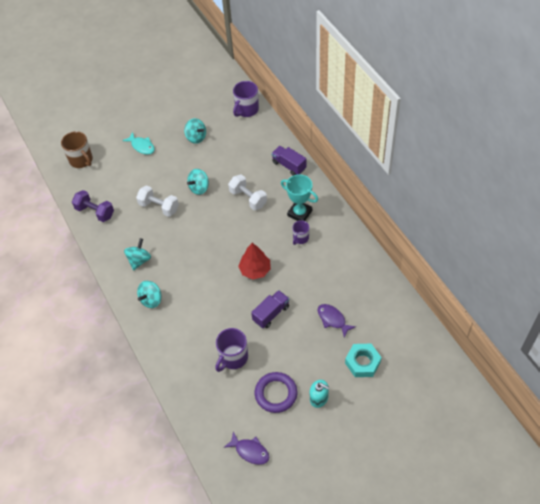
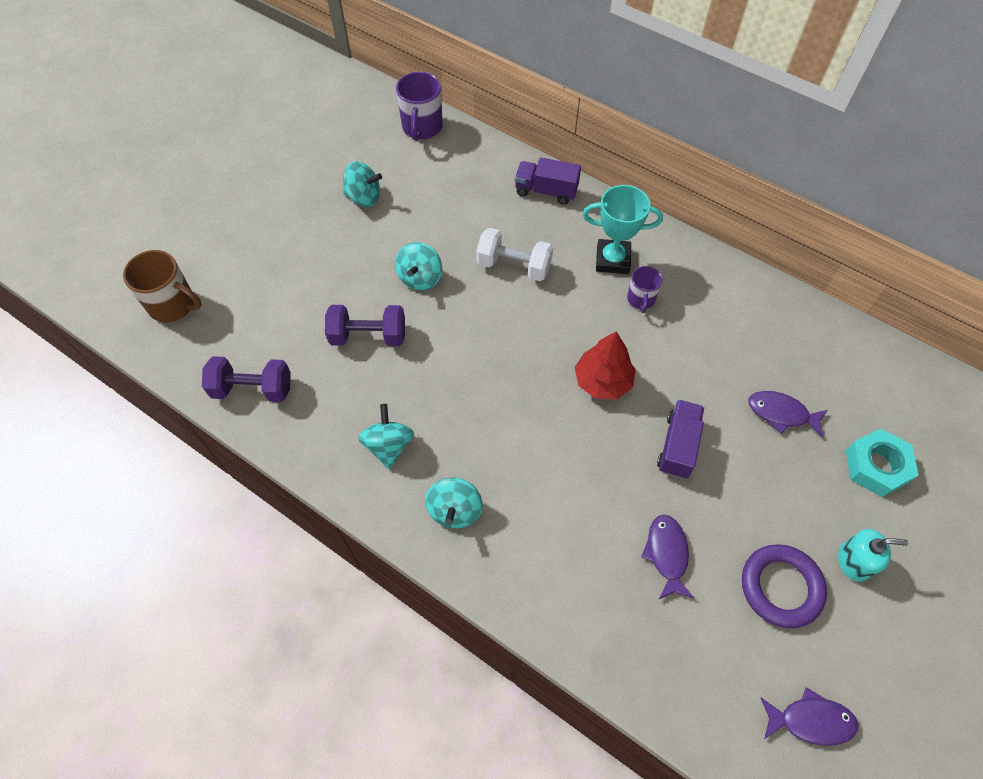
camera: 30 degrees left, 5 degrees up
(142, 146) = (275, 243): turquoise fish -> none
(159, 207) = (368, 336): white dumbbell -> purple dumbbell
(233, 357) = (666, 554): purple mug -> purple fish

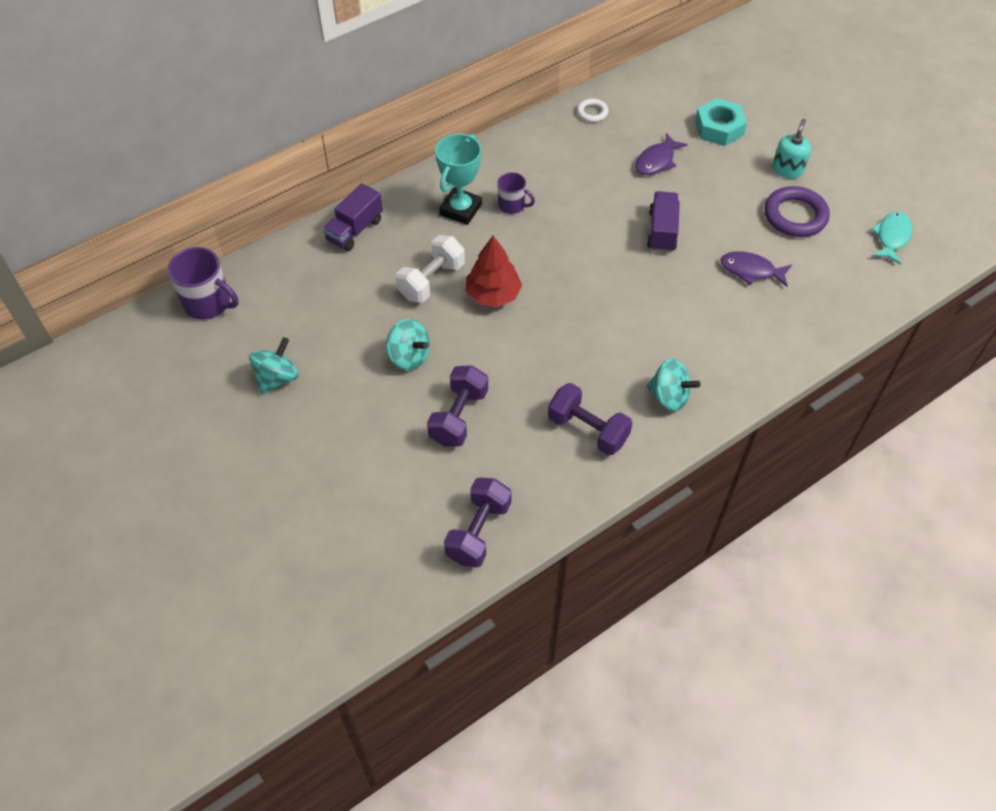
camera: 70 degrees left, 5 degrees down
(173, 305) = (332, 591): brown mug -> none
(389, 446) = (588, 430): turquoise spinning top -> purple dumbbell
(602, 381) = (583, 258): red tree -> red tree (493, 294)
(678, 446) = (662, 231): purple truck -> purple truck turned 60 degrees clockwise
(810, 720) = (891, 237): purple fish -> turquoise fish
(816, 331) = (592, 112): none -> white ring

